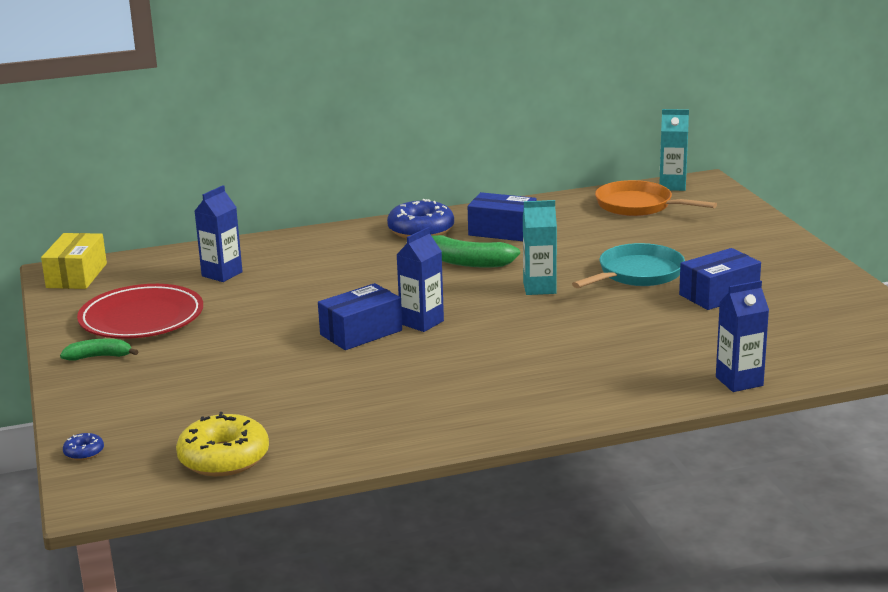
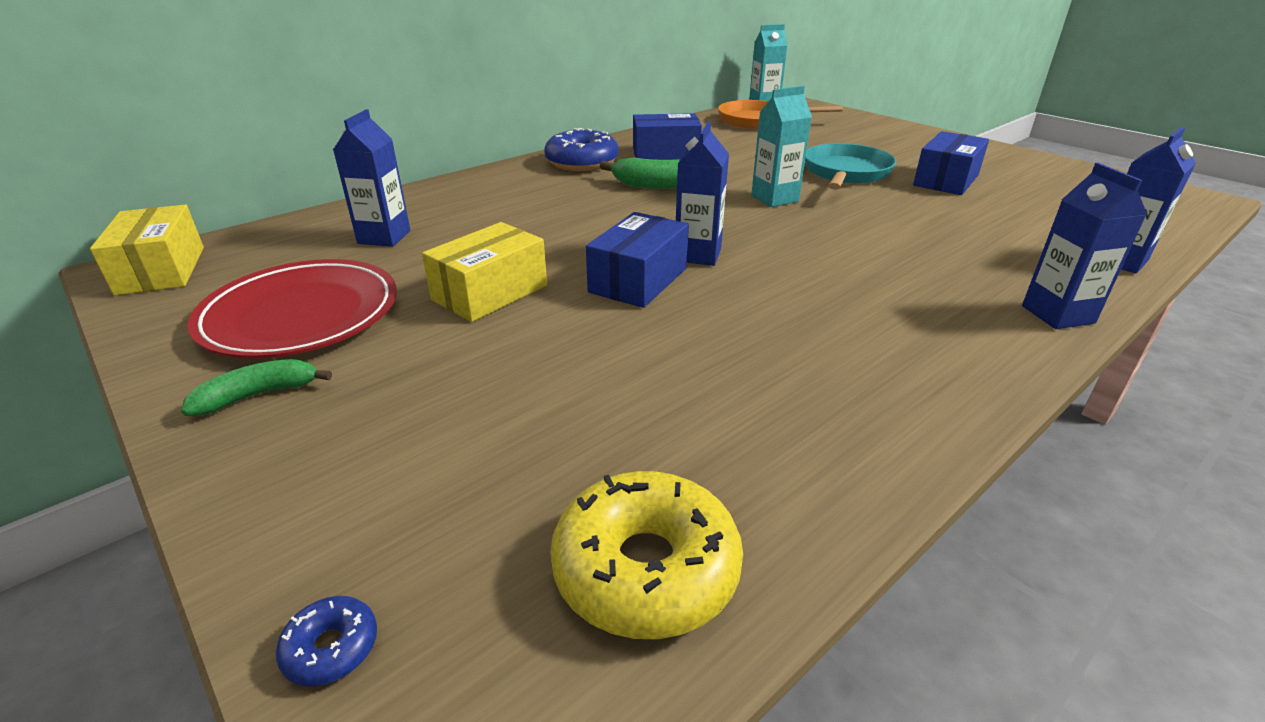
camera: 25 degrees left, 10 degrees up
(259, 324) = (490, 292): none -> yellow box
(617, 405) = (1057, 314): none -> blue carton

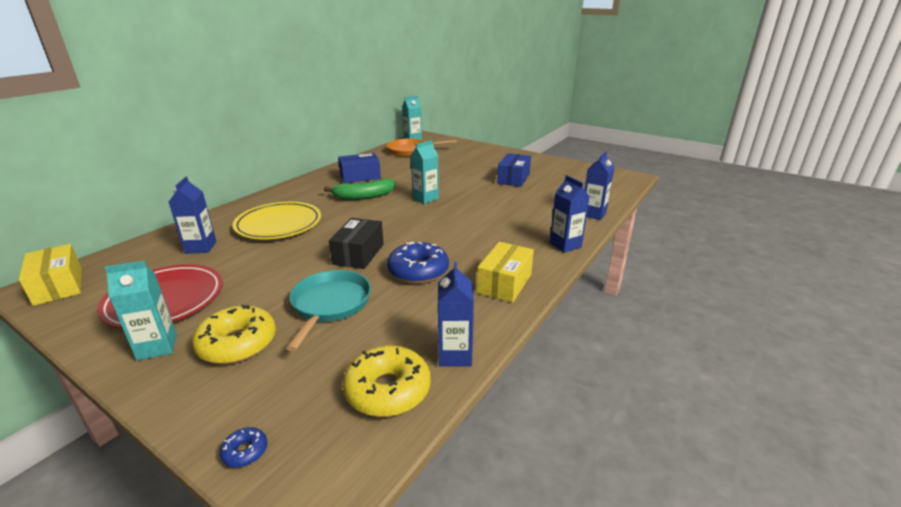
camera: 15 degrees left, 5 degrees down
(258, 395) = (157, 347): green banana -> turquoise carton
(388, 413) = (237, 344): none -> yellow donut
(490, 292) = (276, 272): yellow box -> yellow box (504, 283)
(515, 215) = (279, 224): none -> yellow plate
(582, 162) = (311, 187): blue donut -> blue donut (418, 271)
(638, 280) = (358, 254): blue box -> black box
(697, 255) = (388, 236): blue carton -> blue carton (455, 355)
(845, 173) = (462, 179): turquoise pan -> turquoise pan (330, 305)

